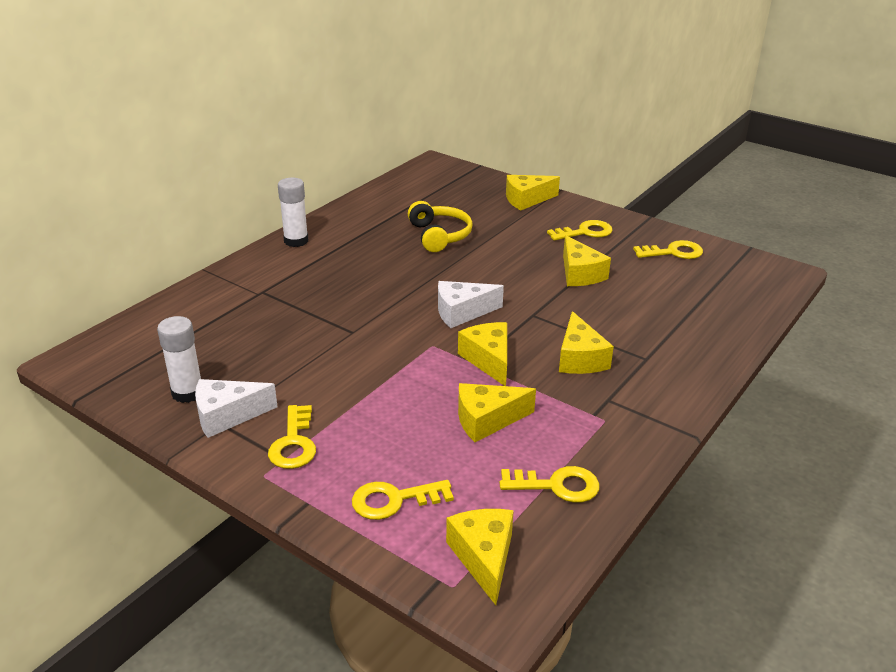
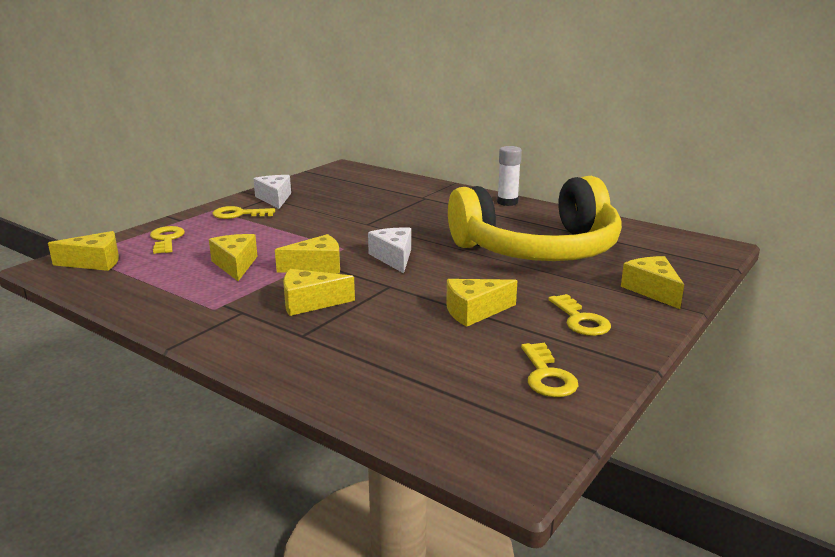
camera: 90 degrees right, 10 degrees down
(187, 393) = (302, 189): white glue stick -> none
(439, 236) = (538, 249): yellow headphones -> yellow headphones, size x2.29
(557, 485) = (145, 286): yellow key -> none

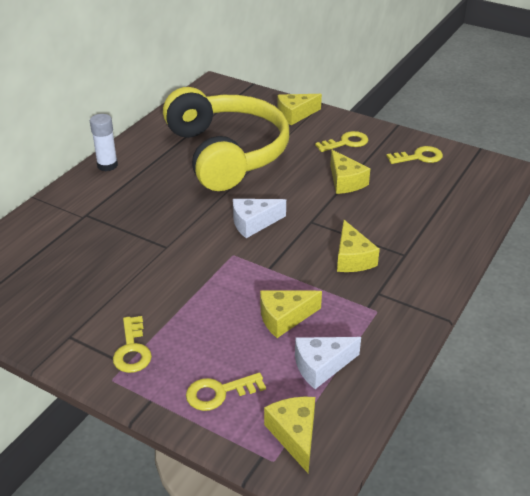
camera: 95 degrees left, 15 degrees up
(275, 199) = (74, 329): white cheese -> white cheese (321, 366)
(317, 267) = (280, 265): yellow cheese -> none

